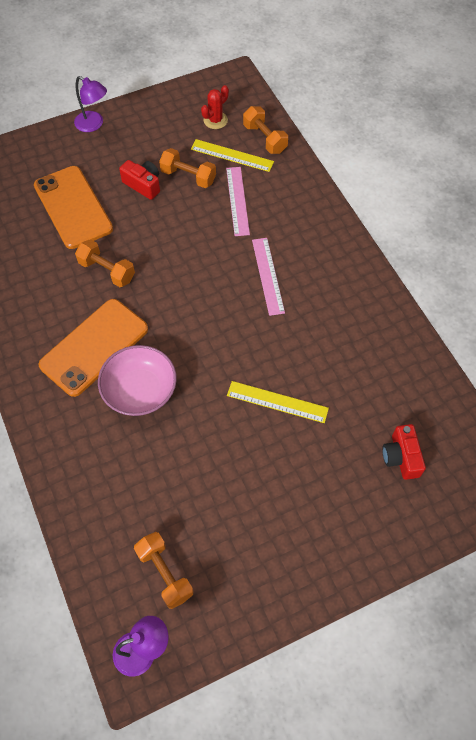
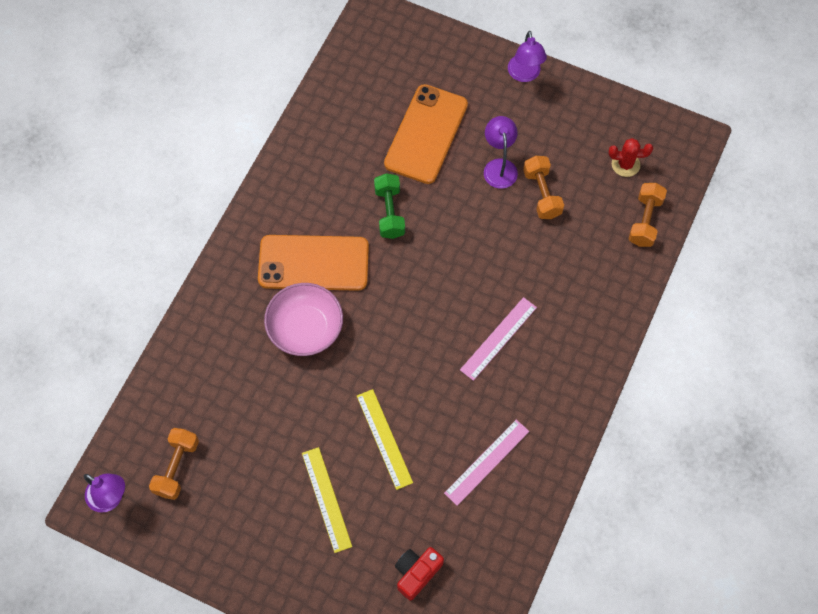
camera: 50 degrees right, 5 degrees up
(107, 271) = (389, 212): orange dumbbell -> green dumbbell
(143, 185) = (499, 166): red camera -> purple lamp
(232, 155) = (599, 209): yellow ruler -> yellow ruler (326, 499)
(237, 201) = (554, 253): pink ruler -> pink ruler (487, 462)

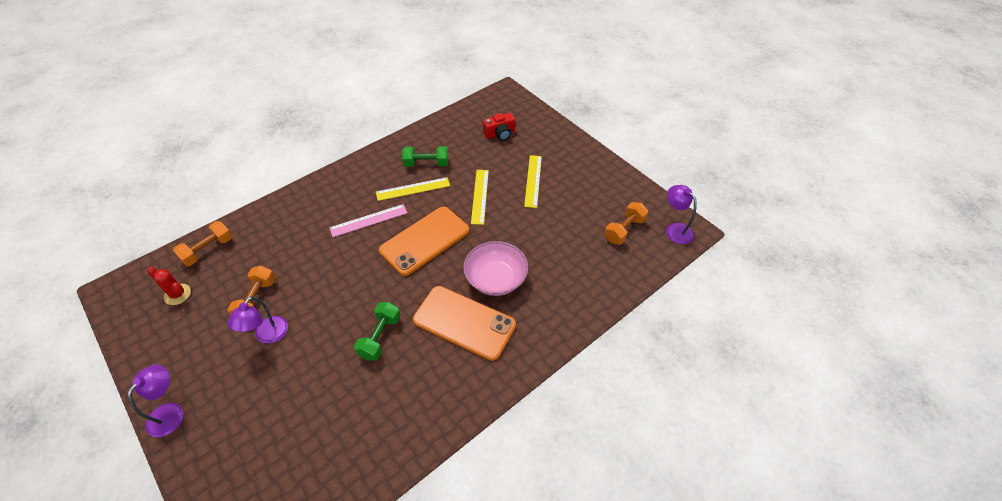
camera: 155 degrees left, 15 degrees down
(426, 134) = (300, 393): orange phone -> orange phone (425, 240)
(477, 410) = (413, 189): none -> yellow ruler
(487, 462) = (426, 164): pink ruler -> green dumbbell

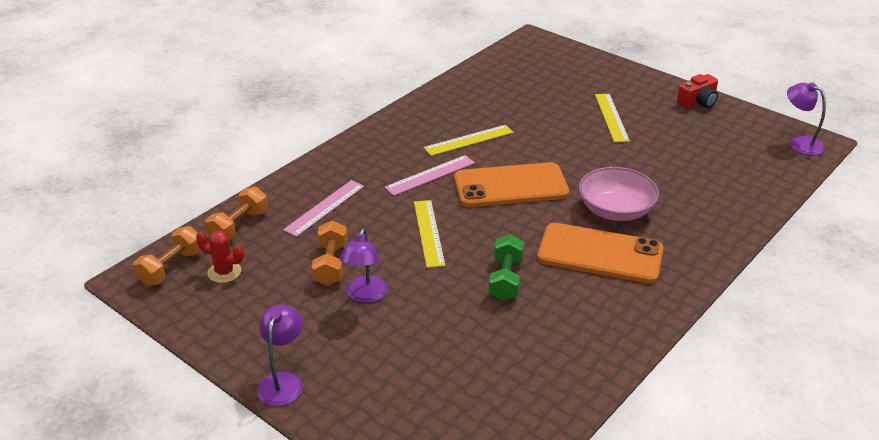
camera: 10 degrees left, 15 degrees down
(277, 241) = (324, 207): none -> pink ruler
(425, 240) = (510, 186): orange phone -> orange phone turned 45 degrees clockwise
(426, 164) = (472, 115): green dumbbell -> none
(480, 196) = (555, 138): yellow ruler -> yellow ruler (428, 233)
(500, 134) = (547, 78): red camera -> red camera (698, 102)
(624, 230) = (742, 150): orange dumbbell -> orange dumbbell (171, 268)

